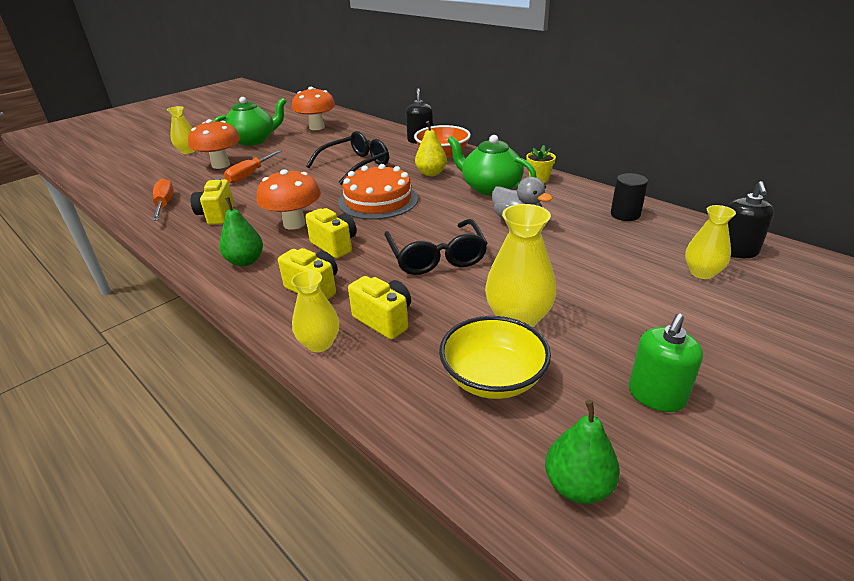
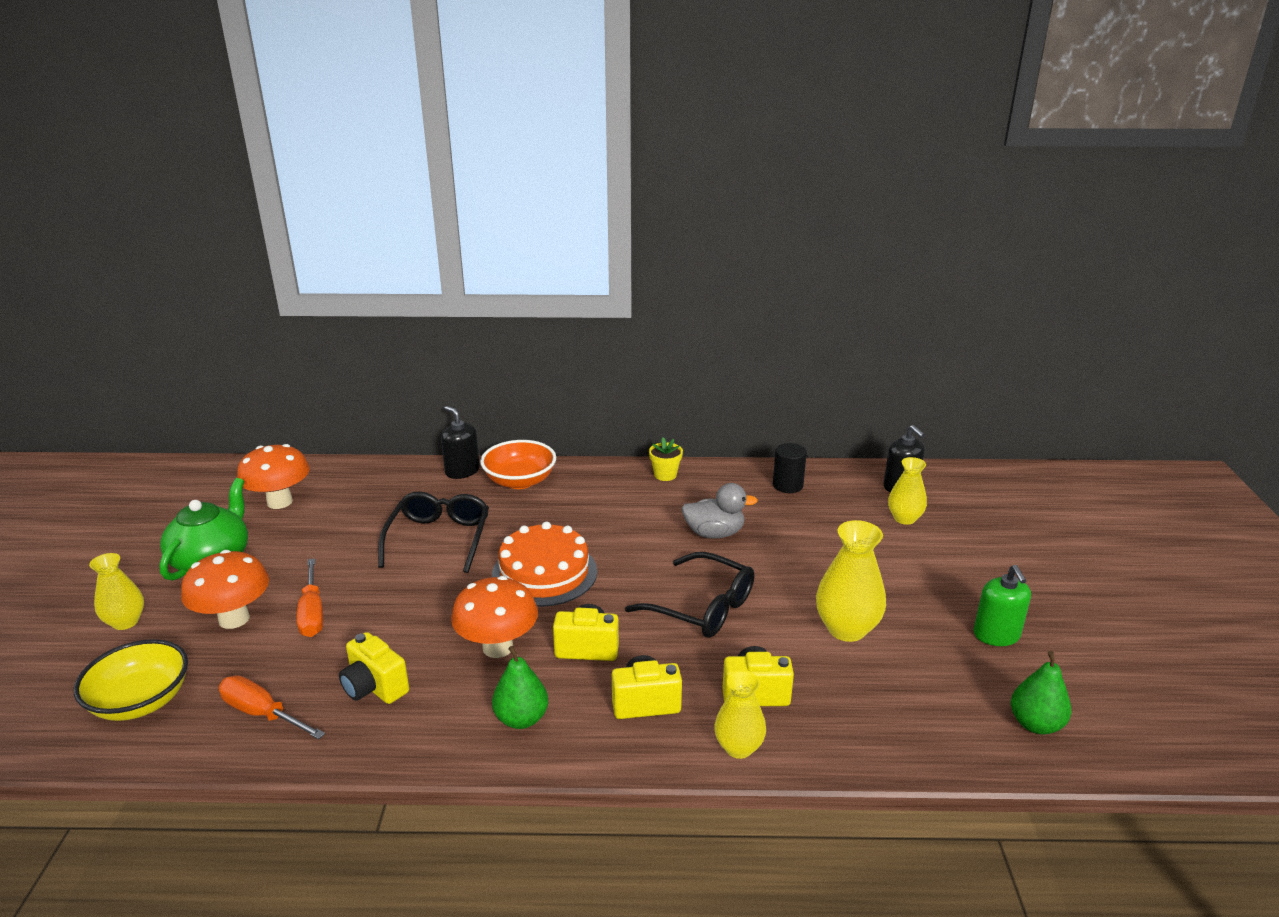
camera: 45 degrees left, 5 degrees down
(431, 173) = (547, 512): yellow pear -> none
(490, 188) = (635, 505): green teapot -> none
(493, 378) = (898, 687): yellow bowl -> yellow bowl (141, 701)

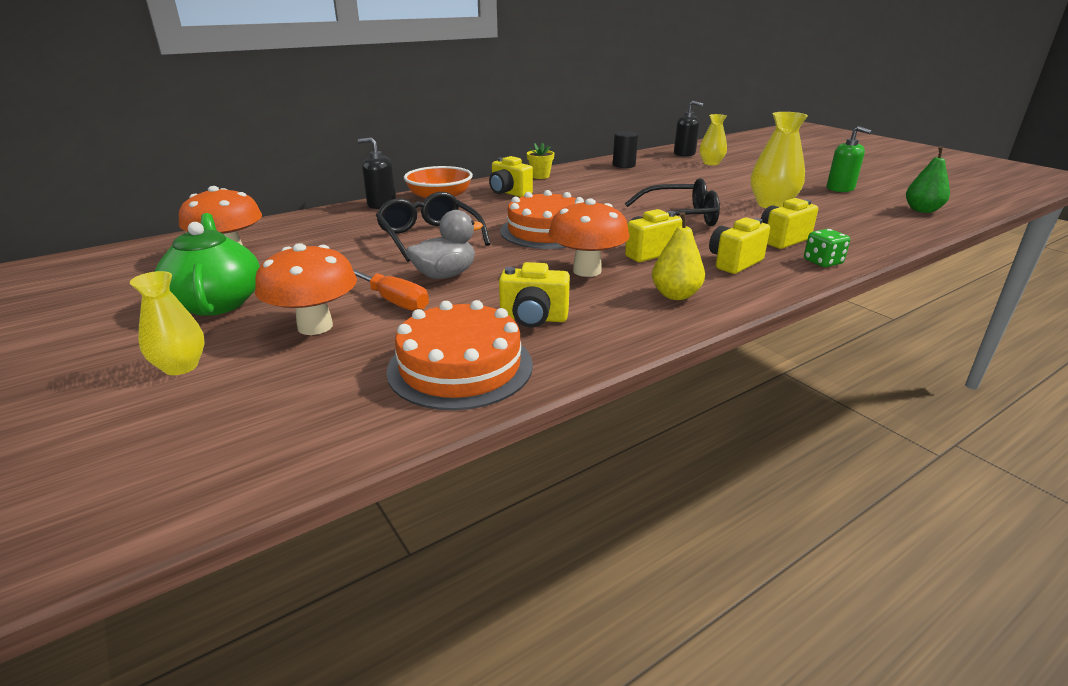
camera: 35 degrees left, 0 degrees up
(141, 701) = (308, 407): yellow bowl -> none
(262, 713) = (460, 367): orange screwdriver -> orange cake
(521, 719) = (675, 295): green pear -> yellow pear
(594, 495) = (509, 193): none -> yellow camera
(714, 533) = (622, 190): grey duck -> grey duck (445, 275)
(738, 747) = (822, 262): yellow vase -> green dice

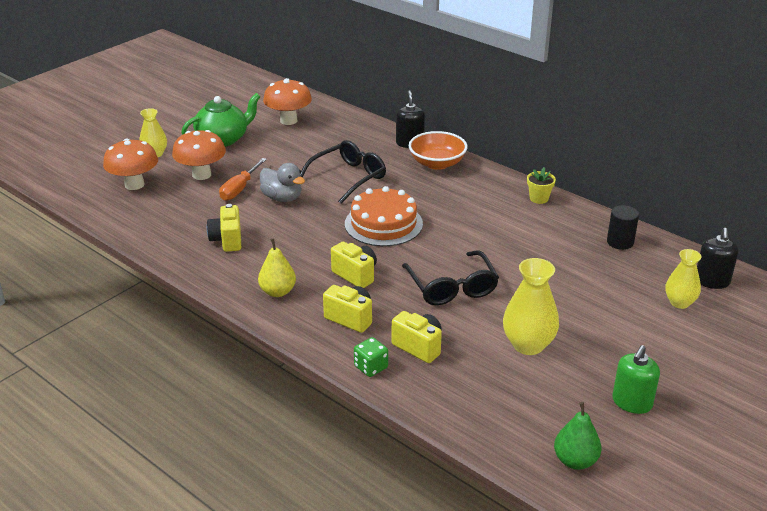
camera: 75 degrees right, 5 degrees up
(460, 367) = (166, 227): orange cake -> none
(509, 193) = (473, 191): yellow camera -> none
(587, 270) = (309, 251): orange mushroom -> orange mushroom (134, 185)

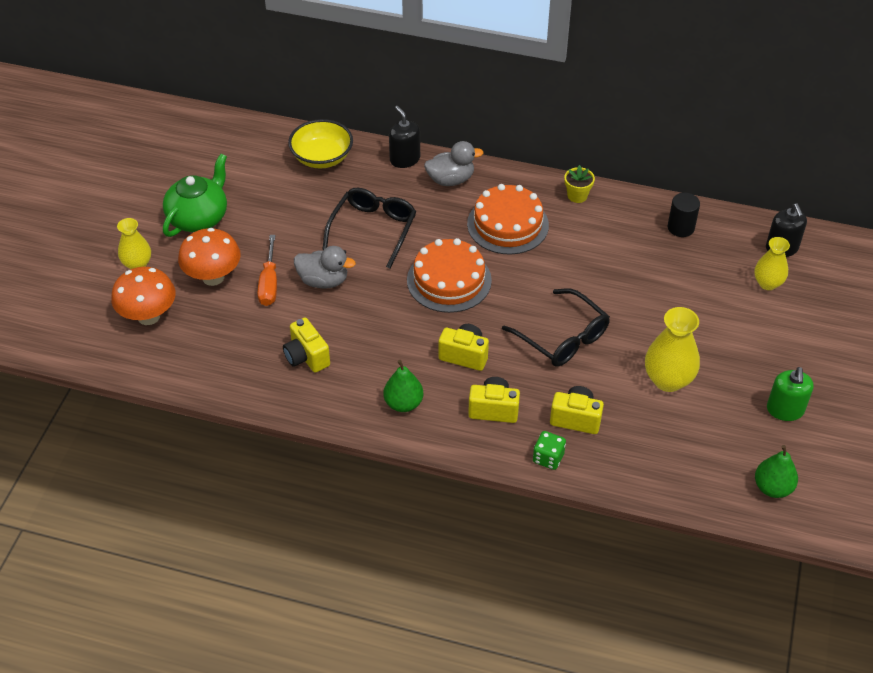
camera: 25 degrees left, 15 degrees up
(278, 292) = (403, 403): yellow pear -> green pear
(288, 120) = (252, 166): orange mushroom -> none
(345, 127) = (322, 157): none -> yellow bowl
(437, 163) = (451, 180): orange bowl -> grey duck
(463, 202) = (507, 224): none -> orange cake

